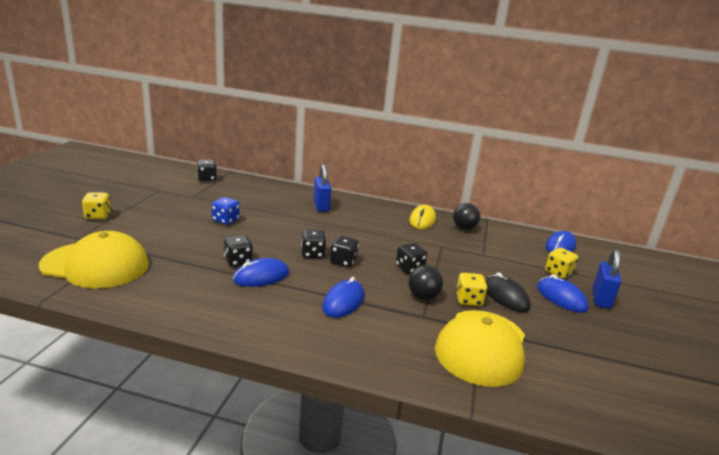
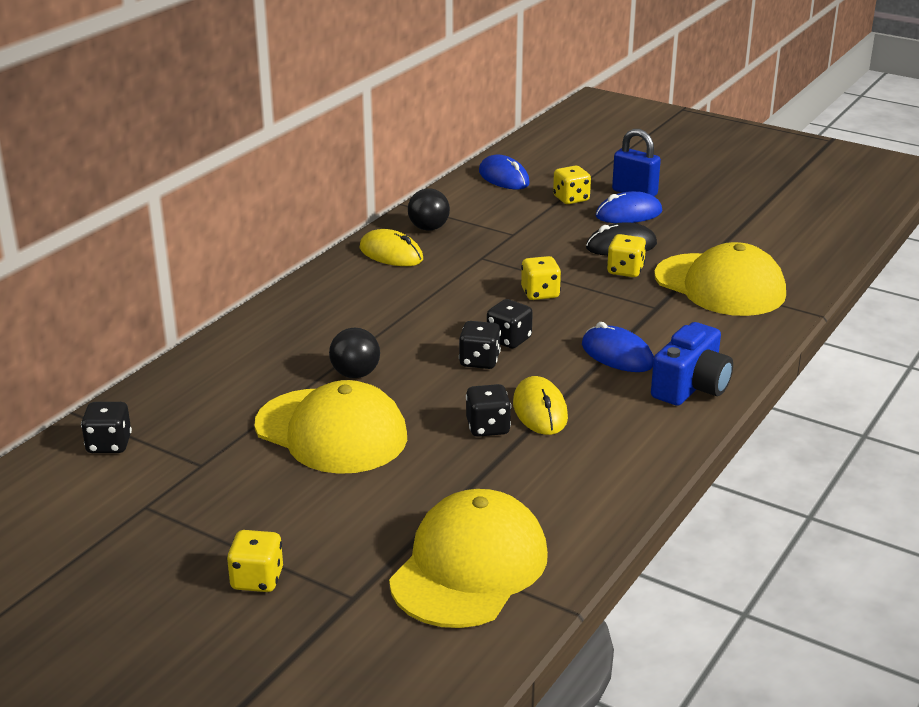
camera: 70 degrees left, 5 degrees up
(225, 220) = (331, 431): blue dice -> yellow cap
(261, 277) = (540, 411): blue mouse -> yellow mouse
(312, 336) = (691, 387): none -> blue camera
(321, 206) = (304, 332): blue padlock -> none
(409, 268) = (540, 293): black dice -> yellow dice
(423, 297) = (613, 298): black ball -> black ball (355, 374)

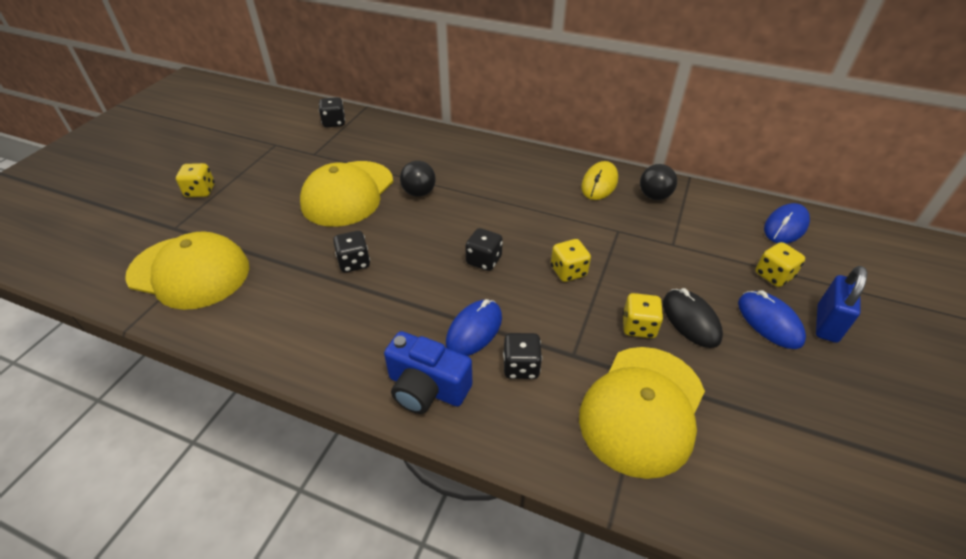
camera: 80 degrees right, 15 degrees up
(479, 361) = (447, 248): black dice -> black dice (521, 366)
(540, 411) = (378, 288): yellow mouse -> none

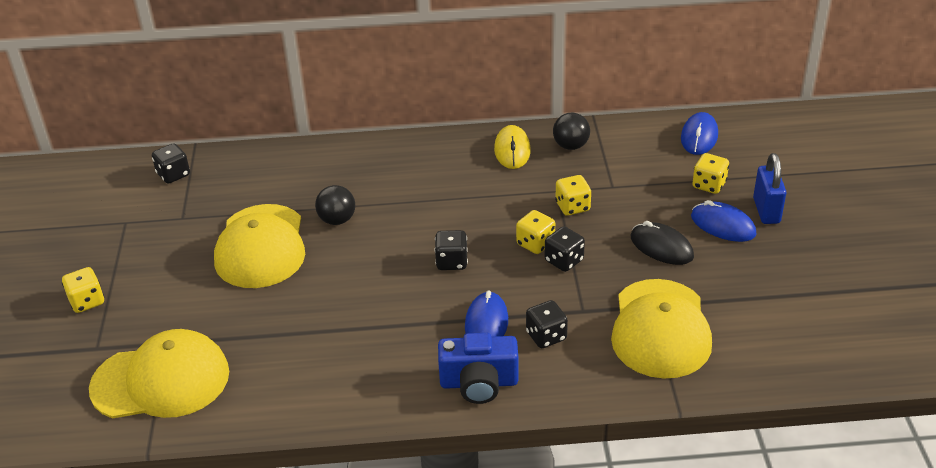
camera: 25 degrees left, 5 degrees down
(354, 262) = (327, 309): black dice -> black dice (564, 261)
(638, 326) = (622, 268): yellow dice -> yellow dice (572, 207)

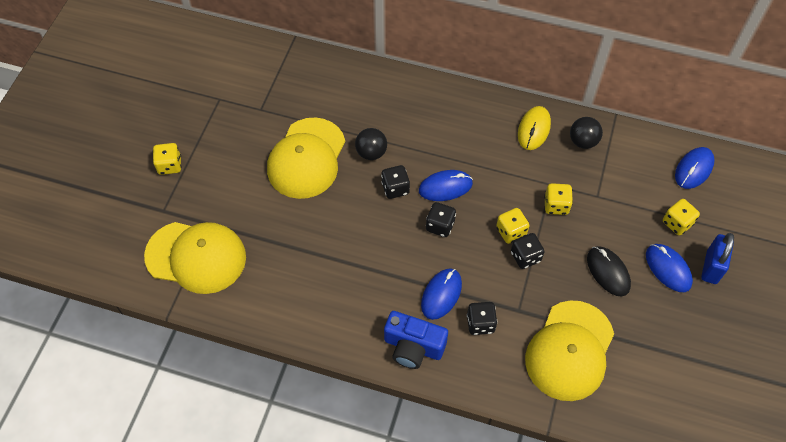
camera: 20 degrees right, 20 degrees up
(173, 174) = (268, 63): black dice -> black dice (395, 188)
(440, 226) = (445, 187): none -> blue mouse

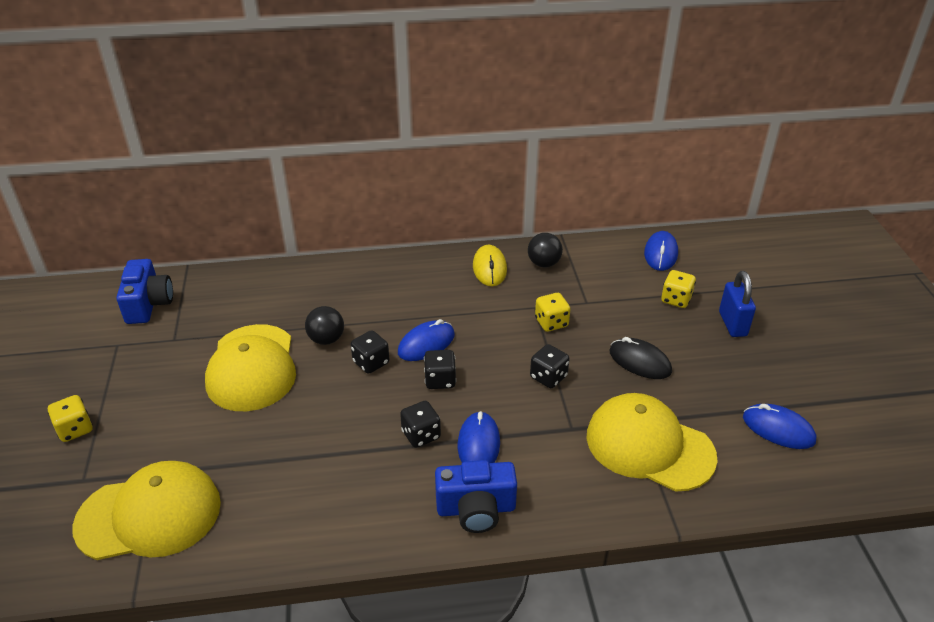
camera: 25 degrees left, 20 degrees down
(253, 67) = (148, 304): none -> blue camera
(480, 323) = (538, 456): black dice -> black dice (421, 435)
(511, 232) = (519, 360): yellow dice -> none
(570, 350) = (649, 446): yellow cap -> yellow cap turned 120 degrees clockwise
(668, 269) = (694, 339): blue mouse -> blue mouse (778, 429)

